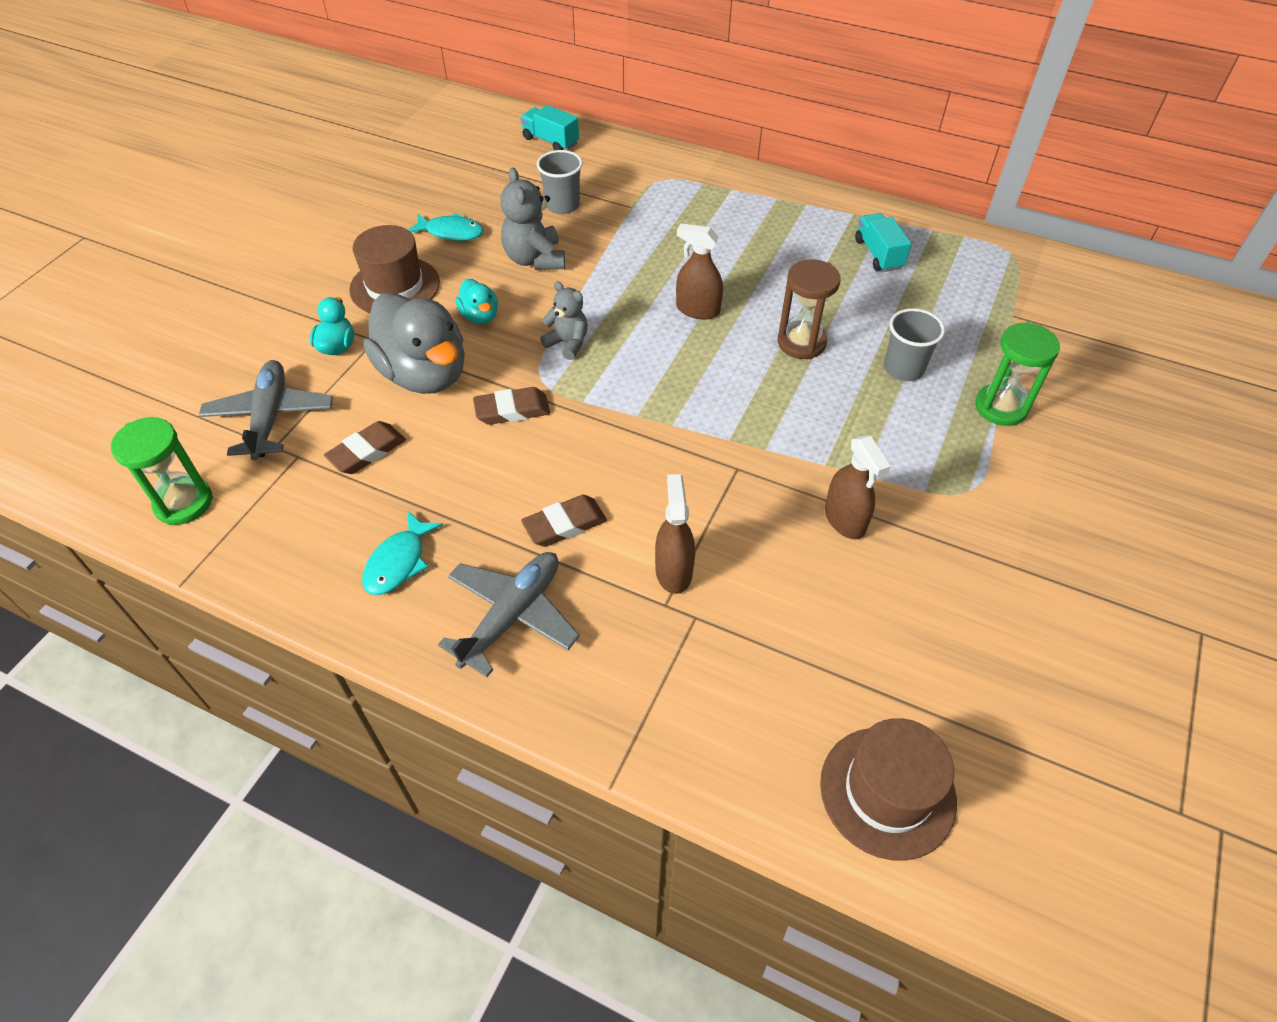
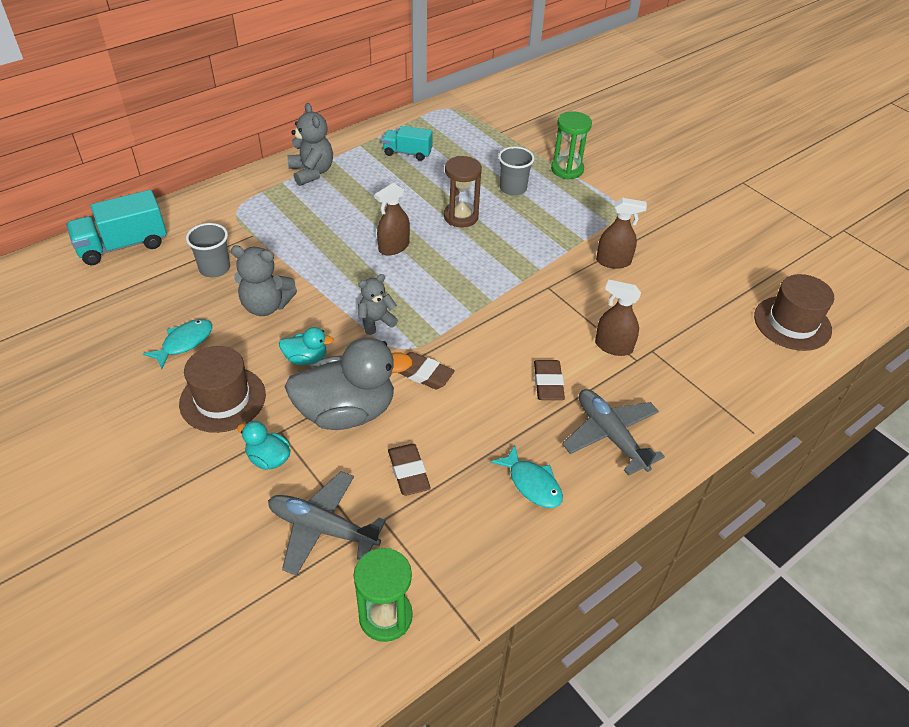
camera: 65 degrees left, 5 degrees down
(512, 410) = (423, 374): brown eraser -> brown eraser turned 75 degrees counterclockwise
(550, 141) = (123, 245): turquoise truck -> turquoise truck, size x1.59
(767, 201) = (312, 172): none -> grey teddy bear

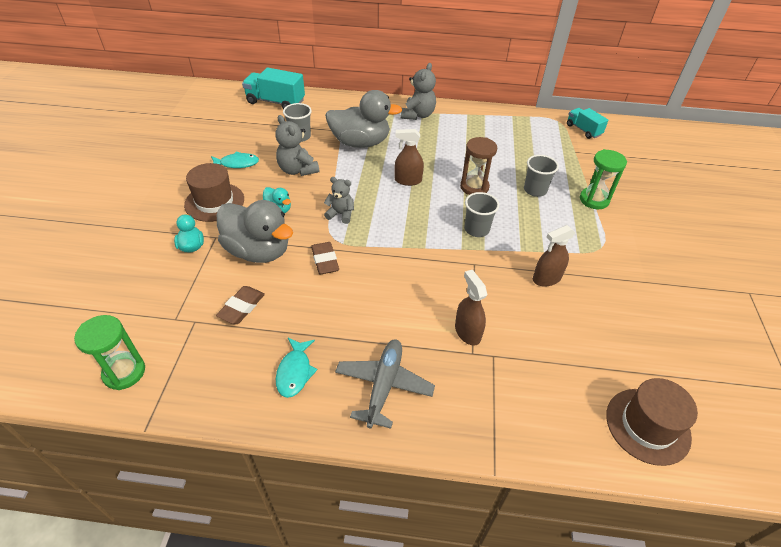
camera: 45 degrees right, 0 degrees up
(293, 236) = (360, 143): none -> grey duck
(323, 528) = (164, 301): grey plane -> none
(407, 153) = (491, 133): turquoise truck -> turquoise truck (583, 130)
(512, 255) = (476, 229): none -> grey cup
(548, 383) = (390, 321): brown eraser -> none
(613, 261) = (546, 278): brown spray bottle -> brown spray bottle turned 105 degrees clockwise

